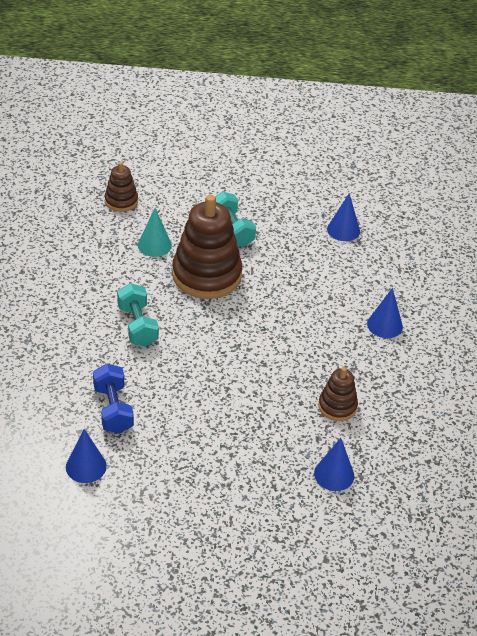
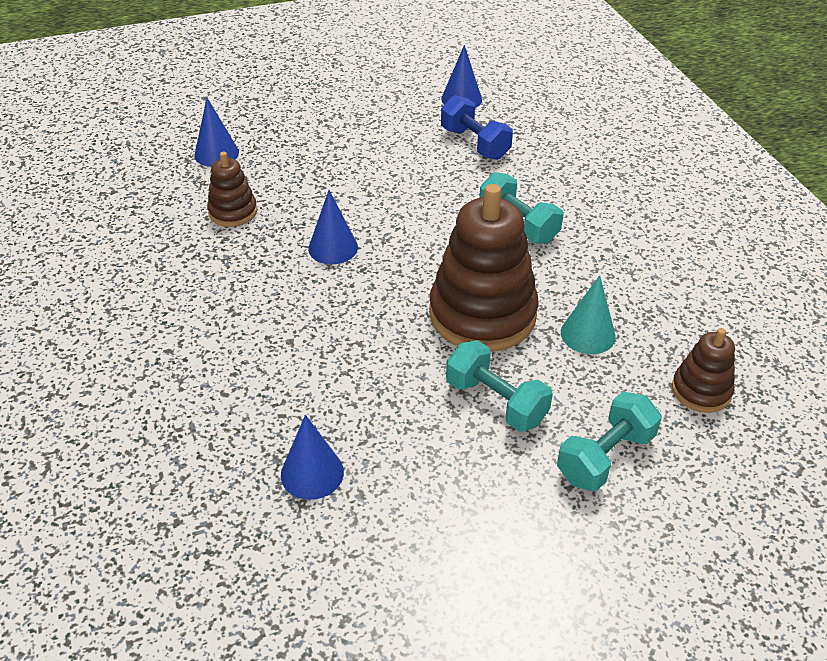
camera: 160 degrees right, 0 degrees up
(196, 192) = (605, 457): none -> turquoise dumbbell
(384, 325) = (196, 326): blue cone -> blue cone (333, 248)

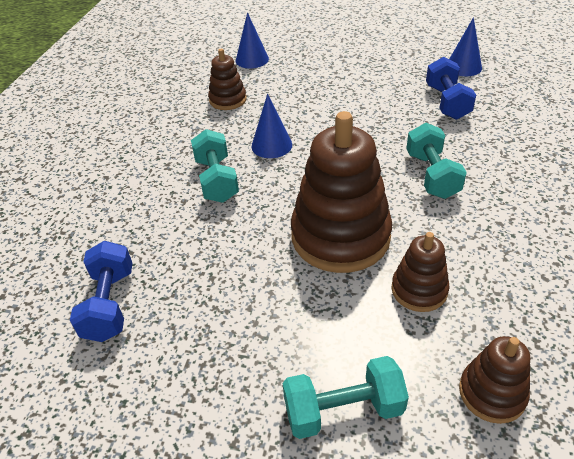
camera: 35 degrees right, 0 degrees up
(312, 473) = (109, 304): blue cone -> blue dumbbell
(496, 401) = (290, 313): turquoise dumbbell -> turquoise dumbbell (217, 180)
(588, 334) = (419, 290): turquoise cone -> brown stacking toy

